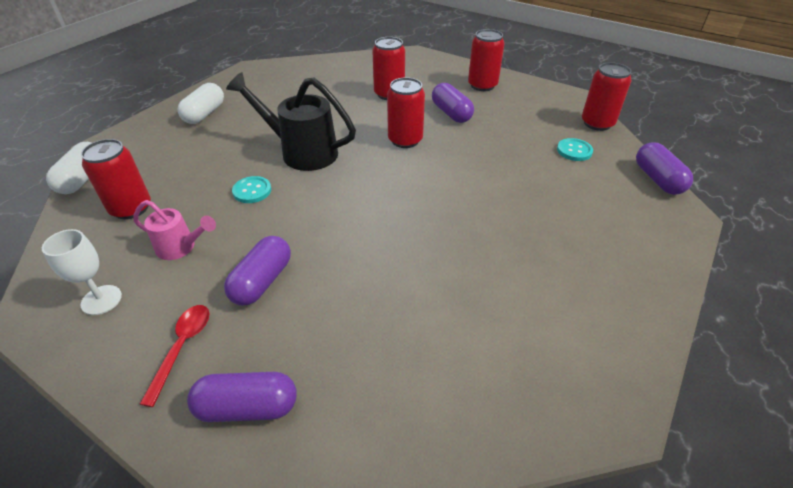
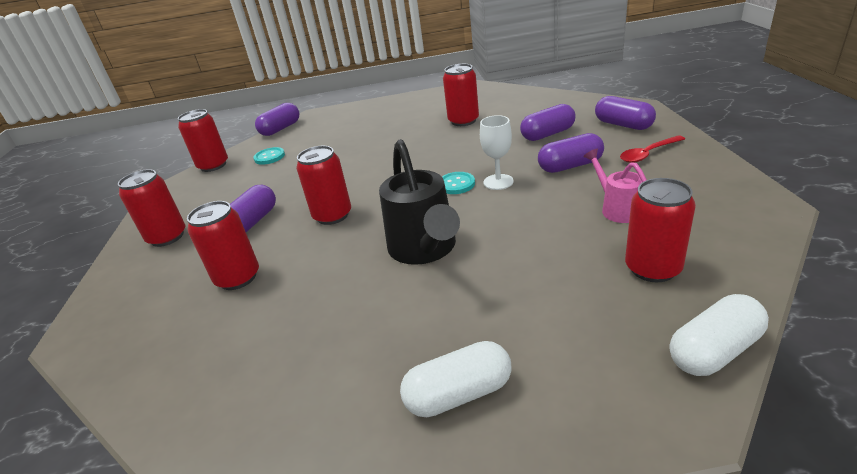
camera: 125 degrees left, 10 degrees down
(101, 300) = (703, 197): white goblet -> white goblet (498, 182)
(252, 191) = (515, 230): turquoise button -> turquoise button (456, 184)
(337, 327) = (547, 134): none -> purple capsule
(480, 300) = (463, 121): none -> red can

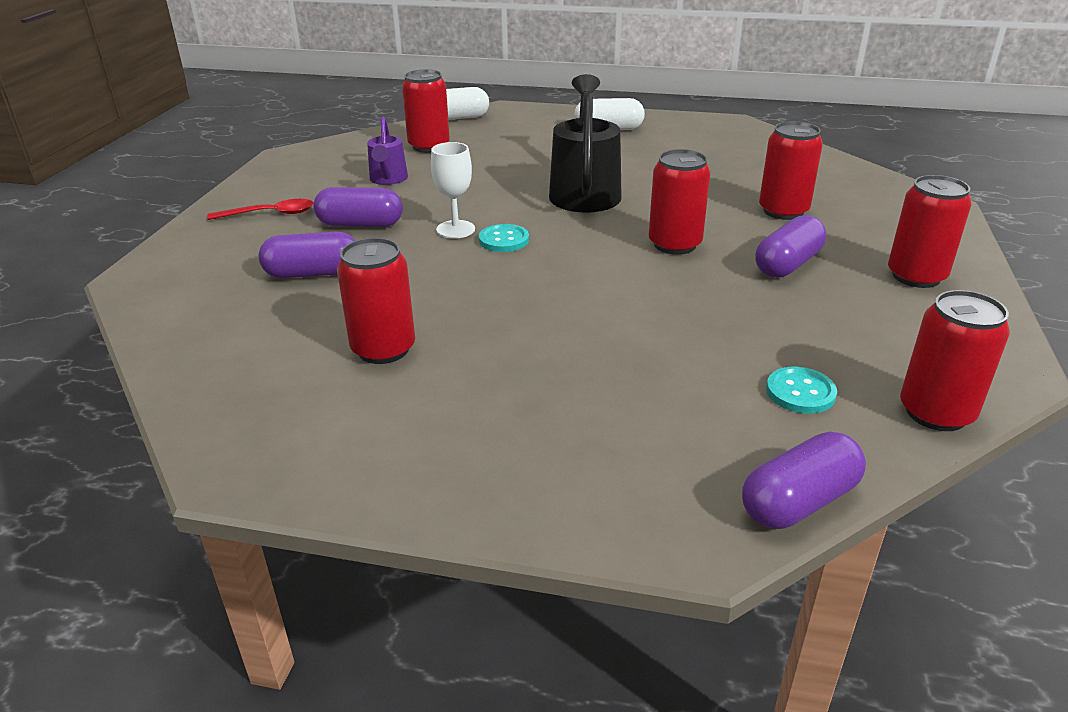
camera: 165 degrees left, 0 degrees up
(617, 209) = (388, 179): pink watering can -> purple watering can
(623, 125) = (213, 256): purple capsule -> none

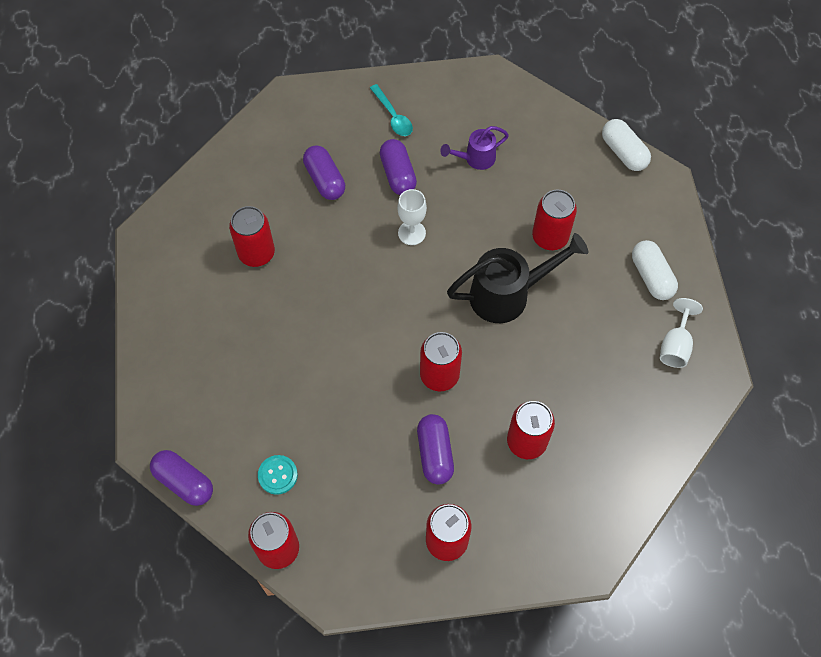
camera: 70 degrees right, 30 degrees up
(270, 214) = (393, 116): red spoon -> turquoise spoon
(429, 146) = (551, 158): red can -> red can (550, 237)
(504, 240) = (407, 267): turquoise button -> none
(691, 132) = (675, 345): none -> white goblet
(788, 264) = (435, 453): purple capsule -> purple capsule turned 60 degrees clockwise

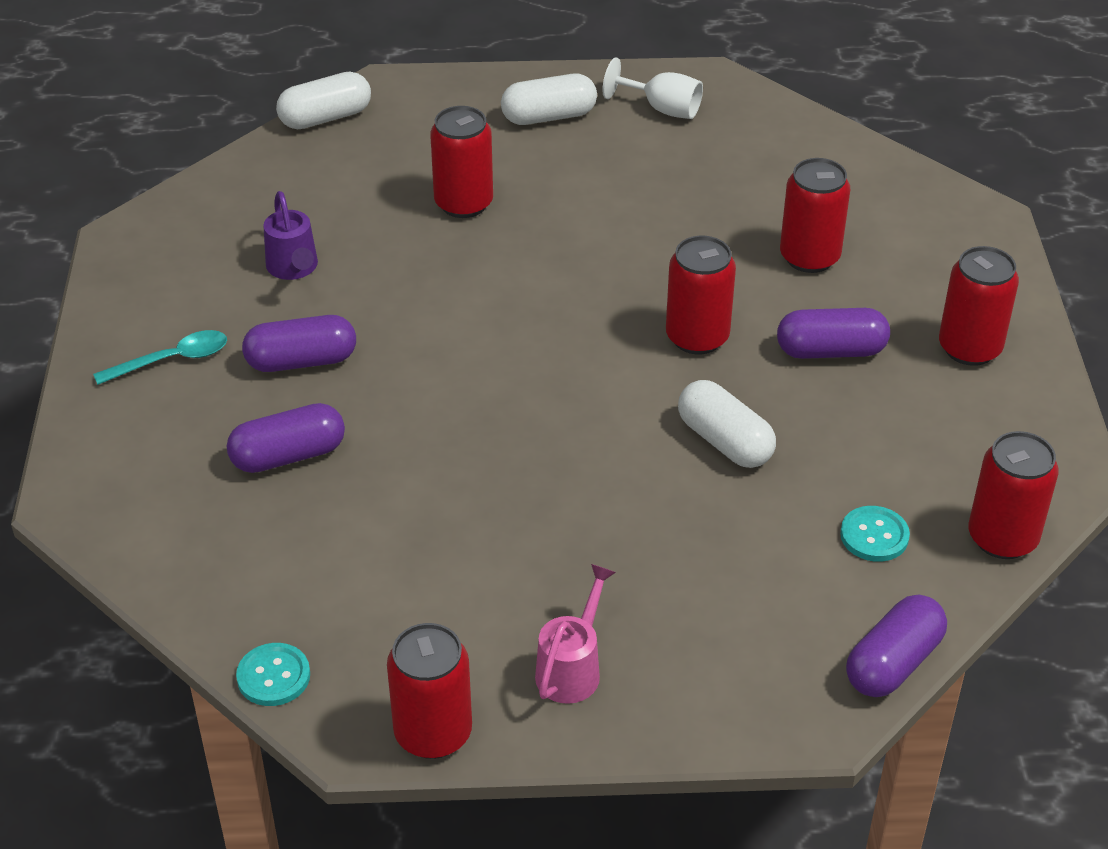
camera: 85 degrees left, 20 degrees down
(178, 197) = (273, 676): none -> turquoise button
(182, 324) = (572, 669): none -> pink watering can
(256, 253) = (430, 556): red can -> red can (433, 733)
(349, 393) = (724, 441): none -> white capsule
(411, 233) = (426, 352): white goblet -> none
(507, 294) = (560, 255): black watering can -> none

